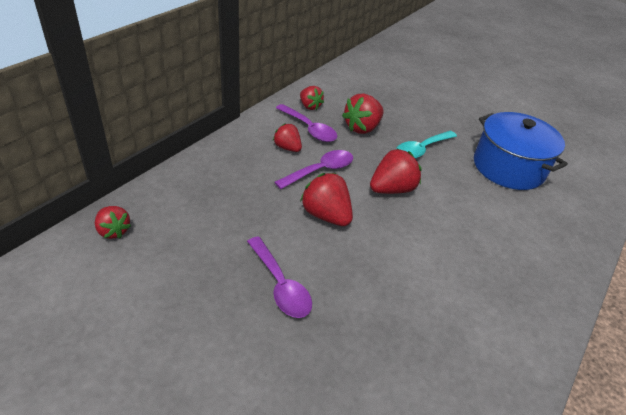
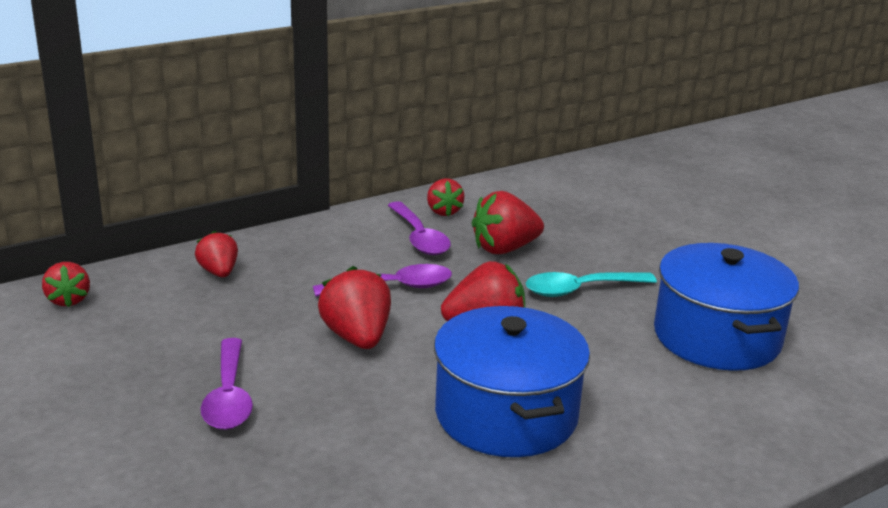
camera: 25 degrees right, 15 degrees down
(287, 148) = (367, 254): red strawberry -> red strawberry (219, 272)
(446, 251) = (506, 414): none -> blue pot

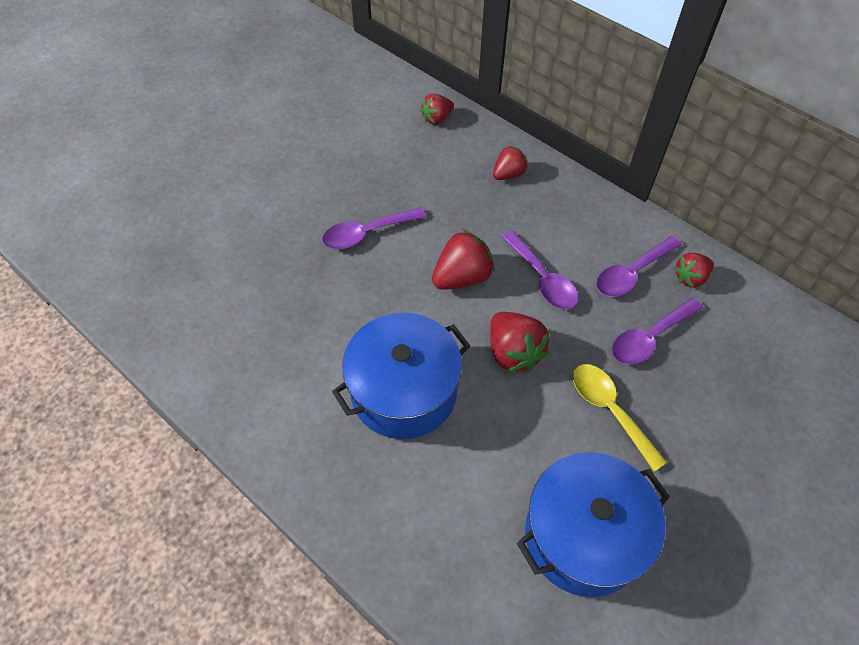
camera: 75 degrees right, 30 degrees up
(504, 249) = (649, 338): red strawberry -> purple spoon
(580, 290) = (610, 410): turquoise spoon -> yellow spoon

